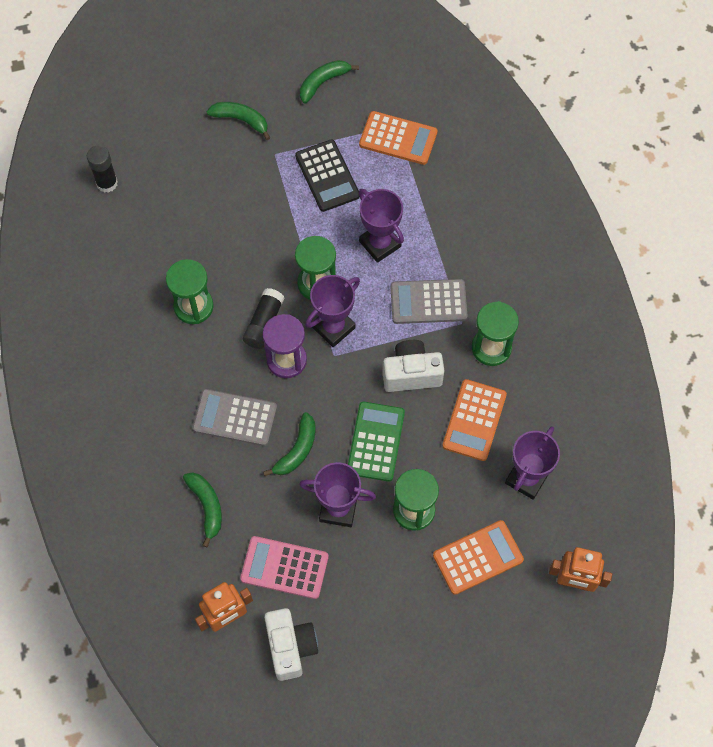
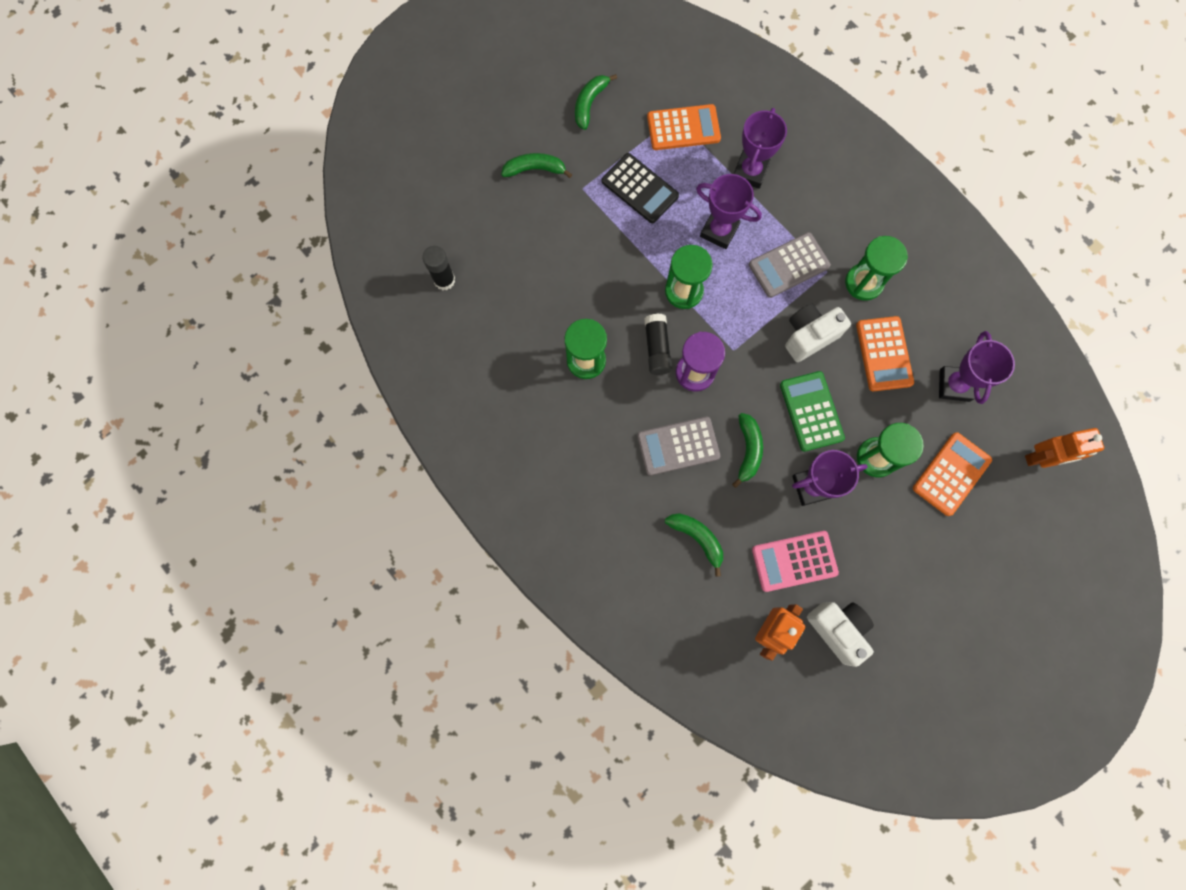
camera: 25 degrees left, 10 degrees up
(333, 327) = (719, 325): purple trophy -> purple trophy (750, 172)

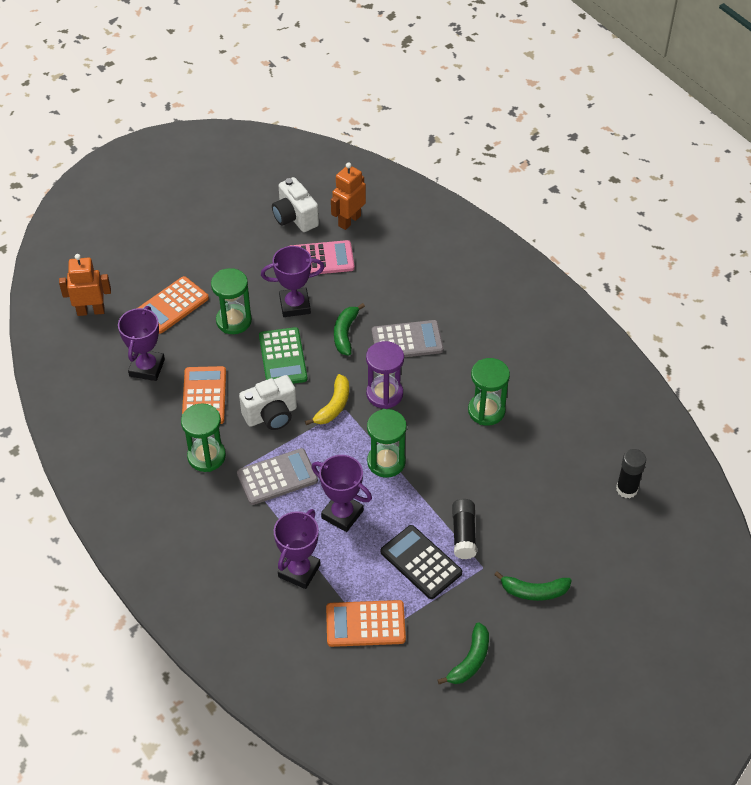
camera: 175 degrees left, 25 degrees down
(657, 348) = (418, 416): black glue stick -> black glue stick (464, 534)
(697, 538) = (398, 278): green banana -> none
(746, 353) = (333, 406): none -> yellow banana

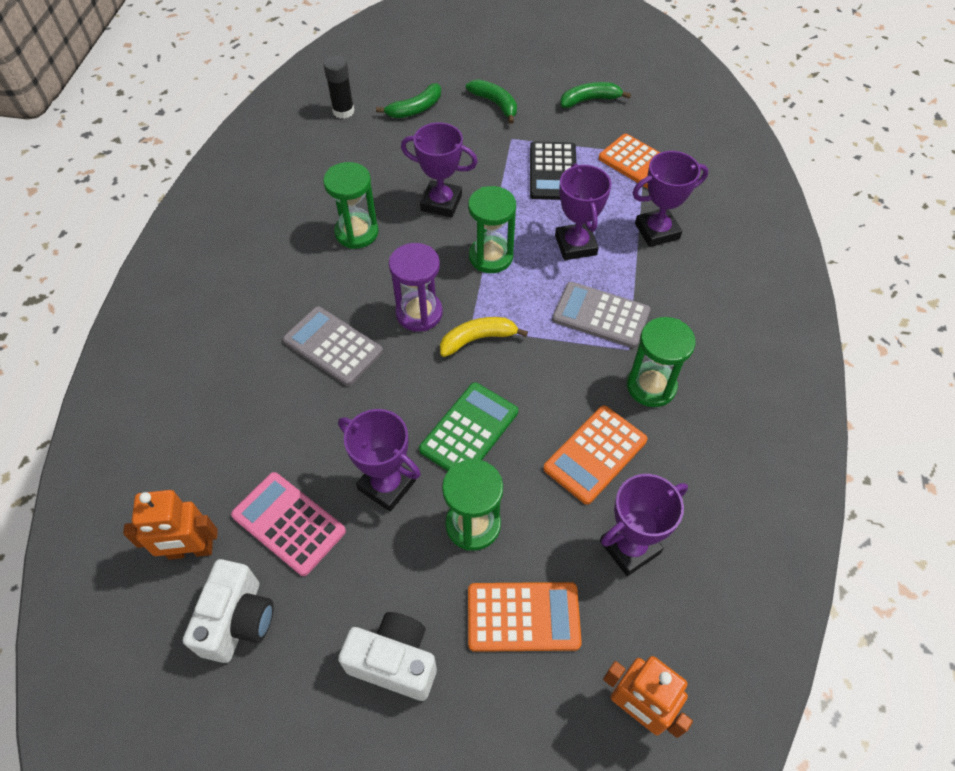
camera: 135 degrees left, 5 degrees up
(271, 415) = (546, 377): white camera -> white camera (394, 662)
(345, 333) = (378, 404): green banana -> green banana (415, 109)
(463, 474) = (441, 203): none -> purple trophy
(464, 534) = (497, 166): black glue stick -> none

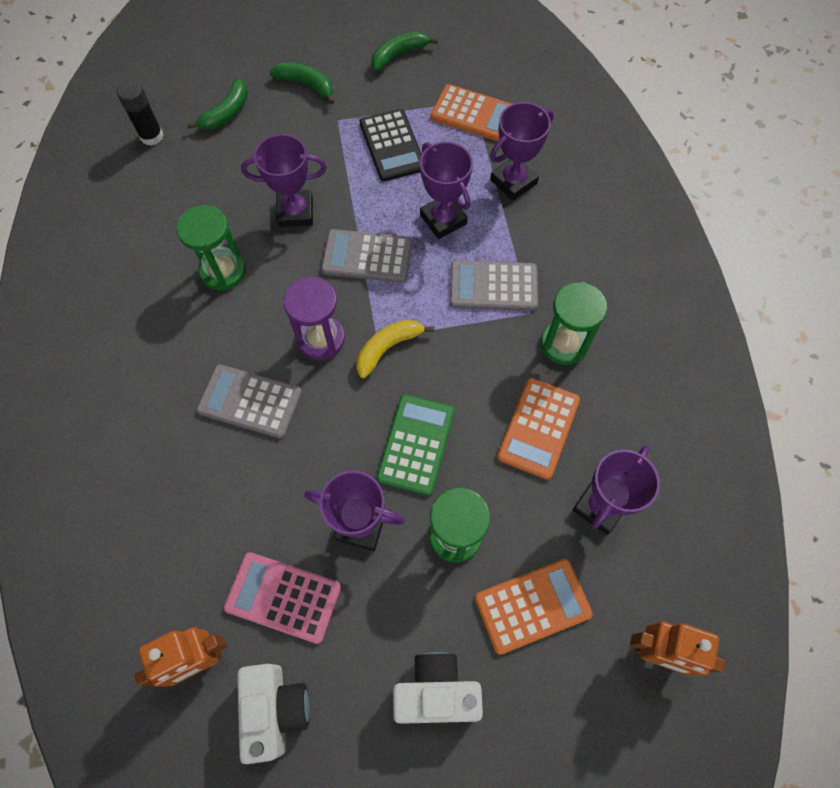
camera: 20 degrees left, 10 degrees up
(491, 257) = (367, 256): green hourglass -> grey calculator

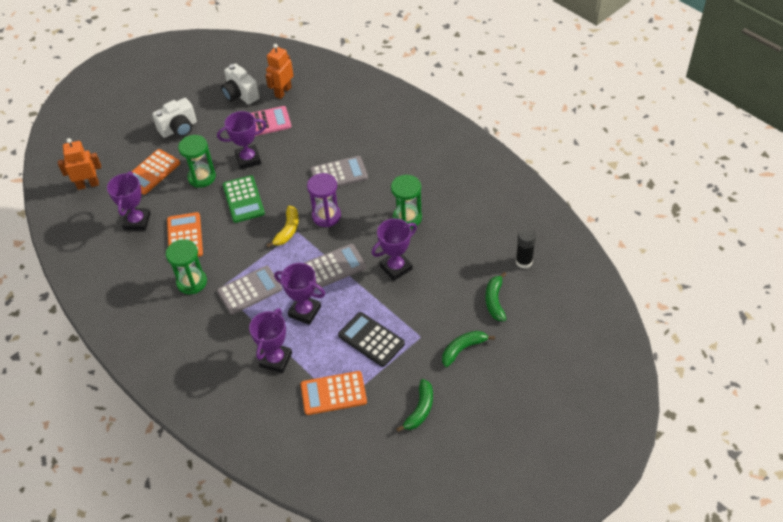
camera: 150 degrees right, 15 degrees down
(306, 85) = (463, 349): green banana -> green banana turned 150 degrees clockwise

